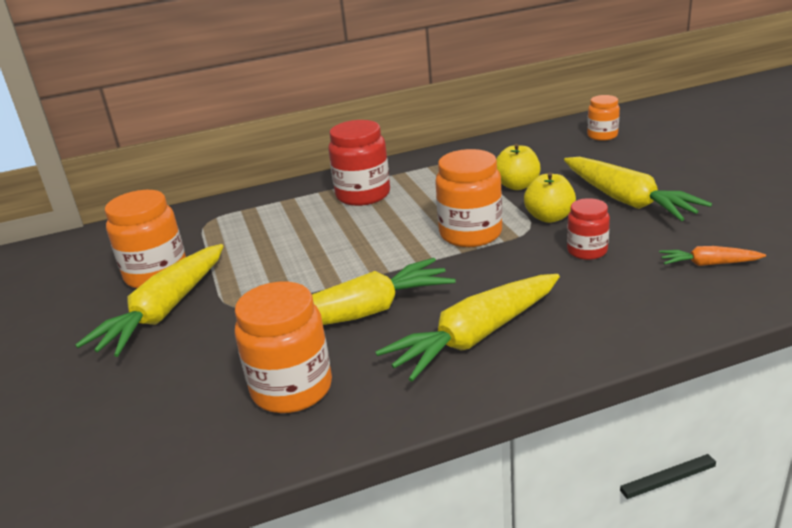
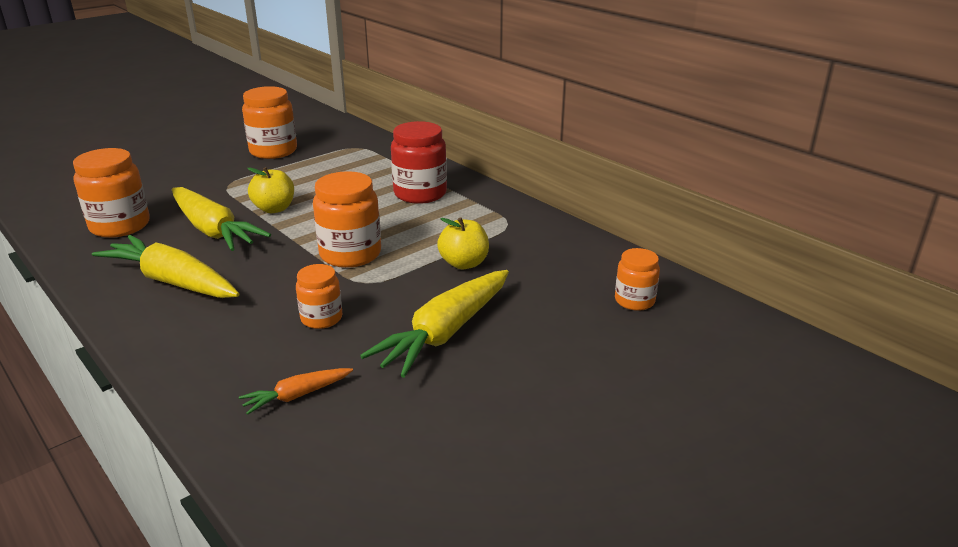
camera: 65 degrees right, 0 degrees up
(165, 311) = (223, 166): yellow carrot -> none
(549, 217) = (392, 290): yellow apple -> yellow apple (274, 209)
(587, 251) = (321, 318): red jar -> orange jar
(708, 264) = (297, 396): orange carrot -> orange carrot turned 105 degrees counterclockwise

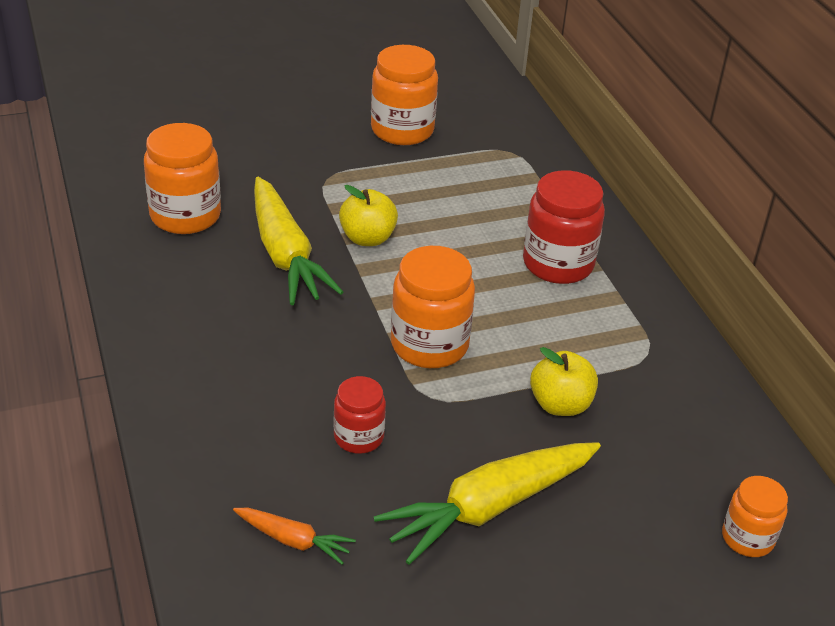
camera: 20 degrees right, 10 degrees up
(173, 281) = (217, 325): yellow carrot -> none
(297, 396) = (293, 540): orange carrot -> orange carrot turned 150 degrees counterclockwise
(321, 318) = (358, 437): orange jar -> red jar

